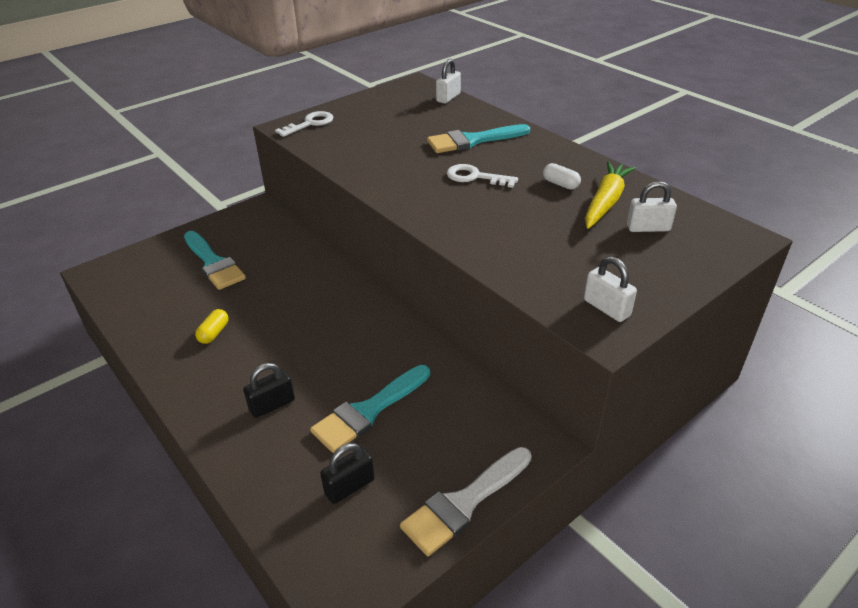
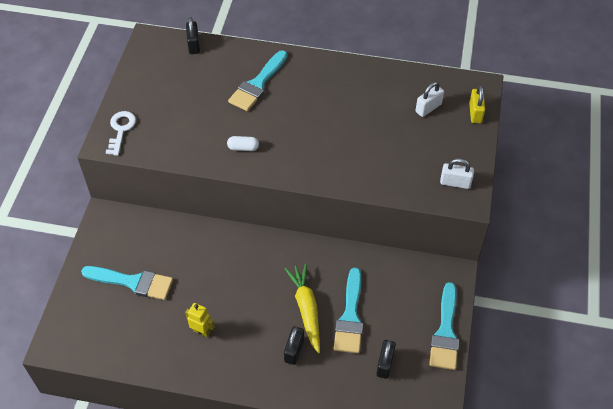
camera: 40 degrees left, 15 degrees up
(214, 333) = (201, 331): yellow capsule -> yellow robot
(448, 98) = (193, 45): white padlock -> black padlock
(464, 503) = (445, 332): white brush -> turquoise brush
(475, 177) = (294, 120): white key -> none
(560, 184) = (350, 97): white capsule -> white capsule (243, 148)
(605, 202) = (389, 99): yellow carrot -> yellow carrot (306, 309)
(710, 257) = (475, 113): none -> yellow padlock

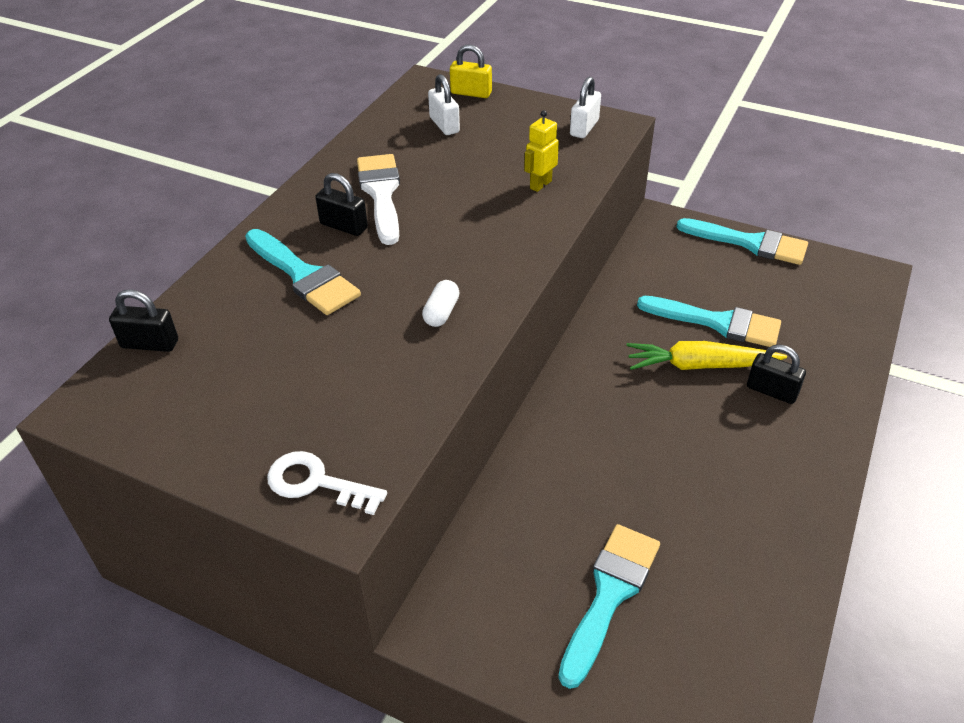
camera: 75 degrees left, 10 degrees down
(201, 331) = (729, 501): yellow robot -> yellow robot (540, 184)
(341, 96) = (381, 194): none -> white brush
(385, 364) = (796, 304): black padlock -> black padlock (343, 226)

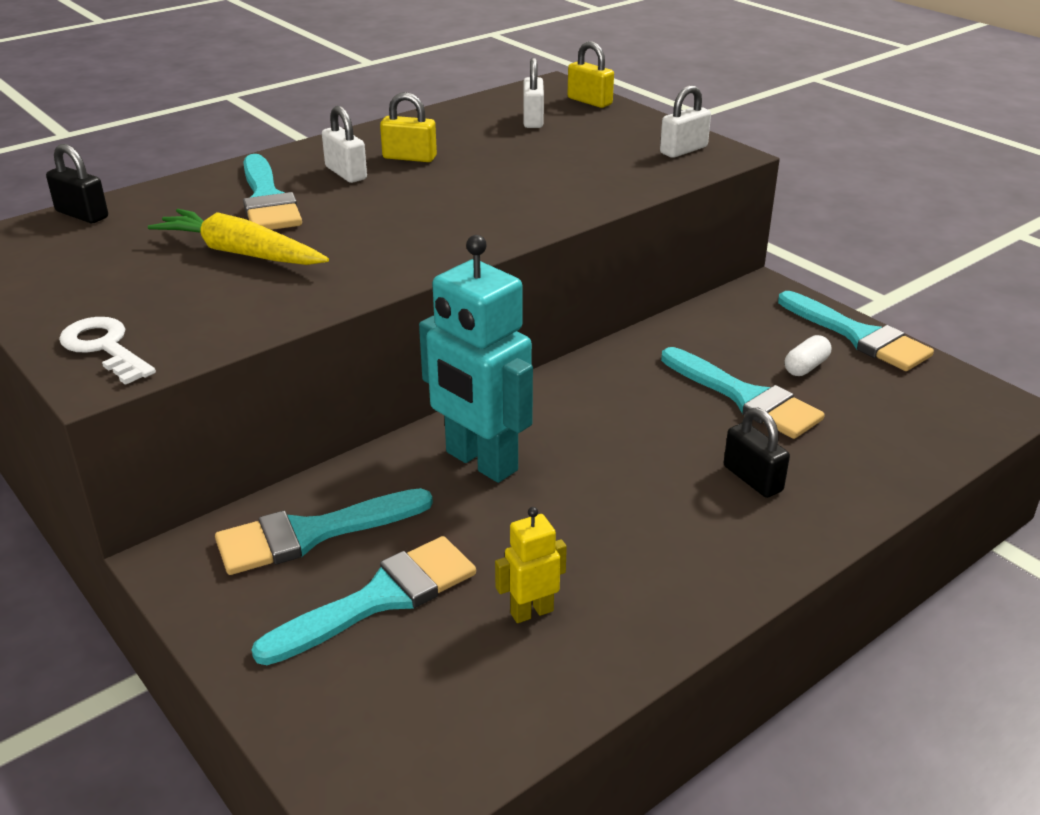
camera: 25 degrees right, 10 degrees down
(343, 226) = (346, 173): black padlock -> white padlock
(381, 194) = (409, 157): white brush -> yellow padlock
(441, 312) = (365, 257): white capsule -> white capsule (806, 367)
(516, 560) = (312, 533): none -> turquoise brush
(540, 184) = (582, 184): yellow robot -> yellow robot (531, 612)
(585, 446) = (480, 462): none -> turquoise robot
(700, 365) = (685, 430): yellow carrot -> yellow carrot (241, 253)

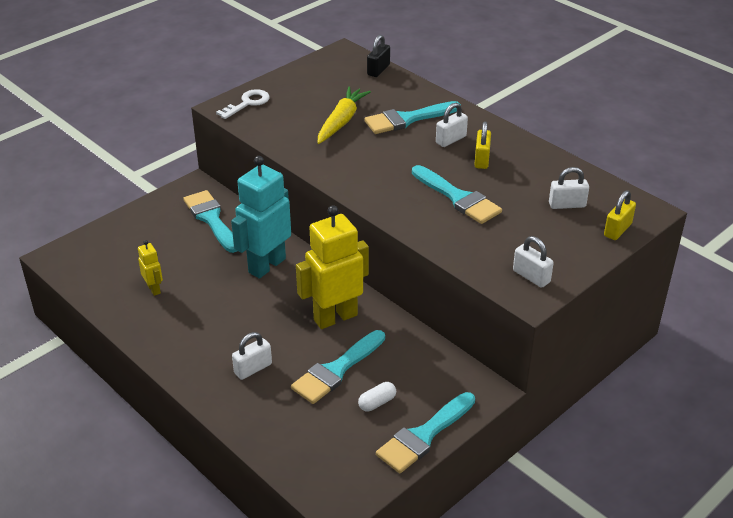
camera: 85 degrees right, 5 degrees up
(380, 598) = (167, 244): turquoise brush -> turquoise brush (458, 198)
(625, 394) = (335, 317): none -> yellow robot
(752, 479) = (253, 368): black padlock -> white padlock
(806, 367) = (377, 403): white capsule -> white capsule turned 75 degrees counterclockwise

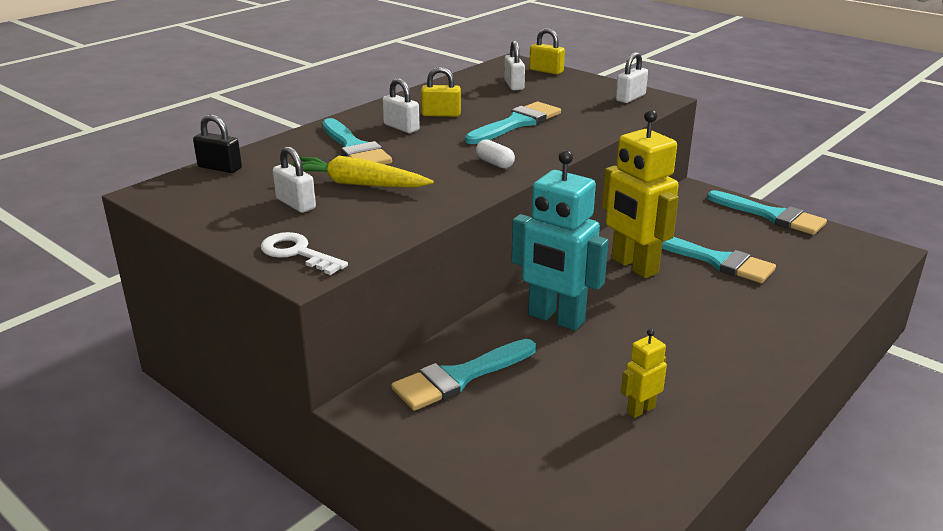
camera: 95 degrees left, 10 degrees down
(253, 368) = (746, 311): white padlock -> white padlock (295, 204)
(377, 403) = (746, 238): white capsule -> white capsule (494, 163)

